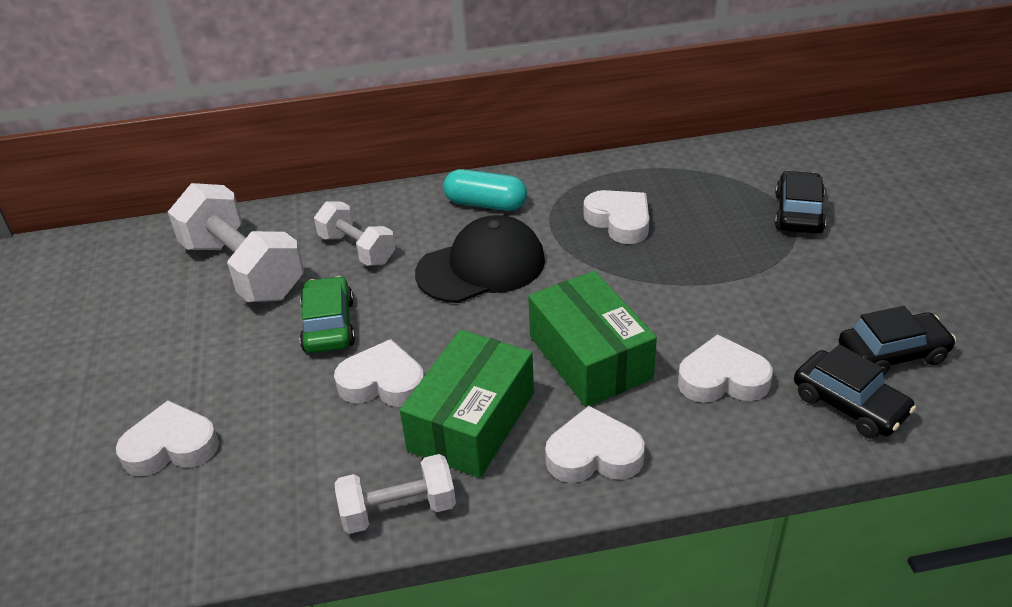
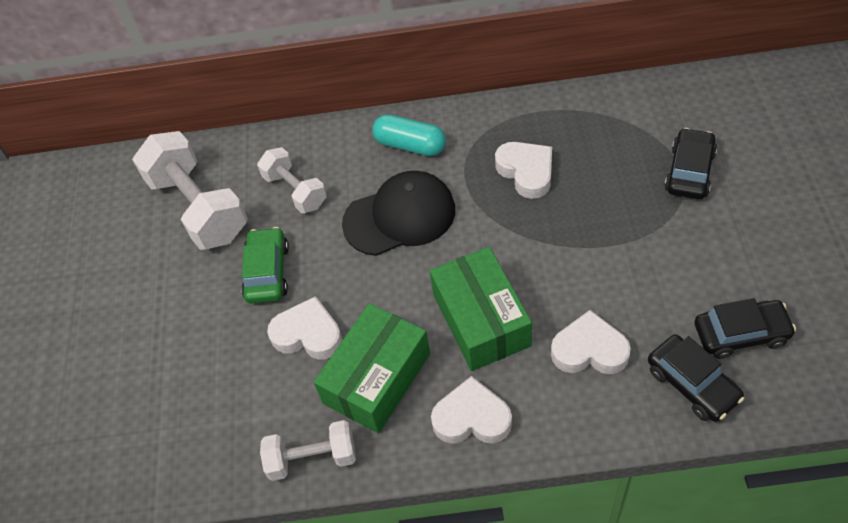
camera: 10 degrees right, 15 degrees up
(171, 446) = (139, 385): white heart -> none

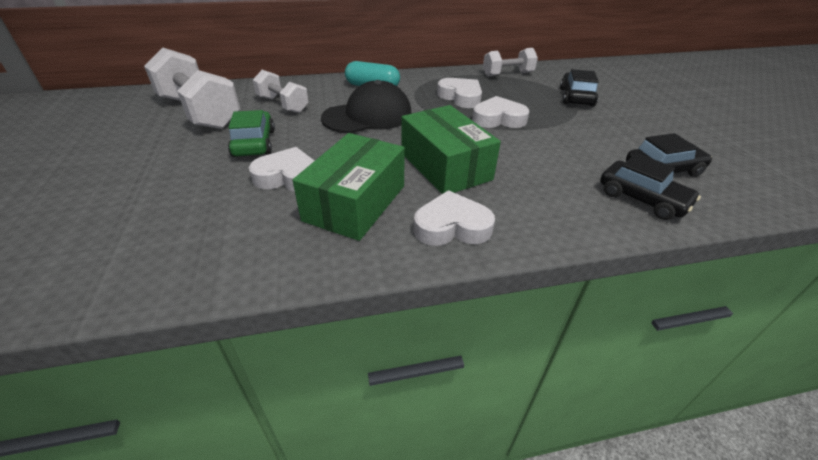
camera: 15 degrees left, 15 degrees down
(312, 458) = (287, 263): white dumbbell -> white dumbbell (507, 74)
(589, 350) = (544, 181): white heart -> white heart (498, 119)

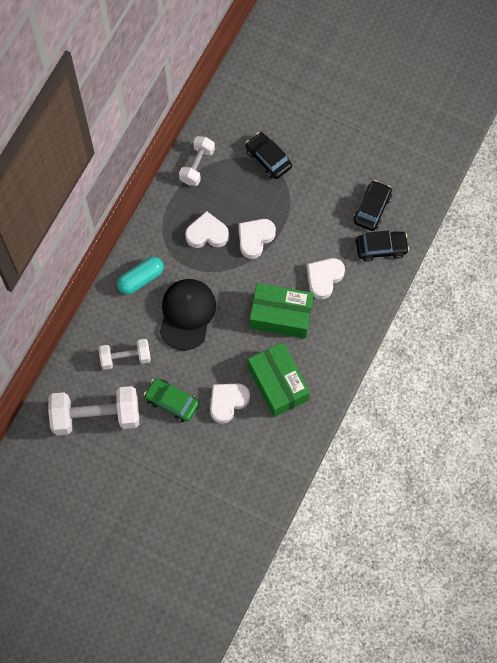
camera: 50 degrees left, 30 degrees up
(452, 226) = (330, 353): white heart -> white heart (324, 278)

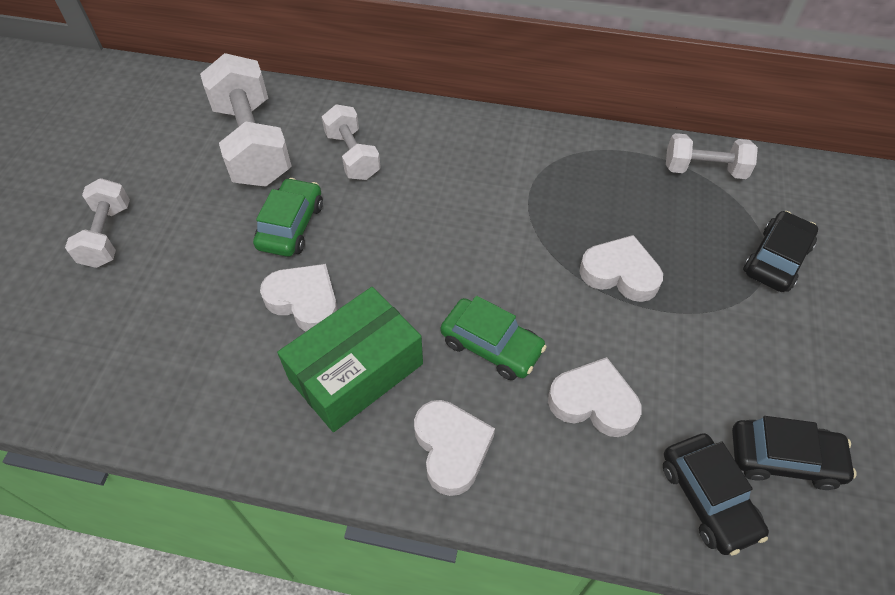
camera: 75 degrees right, 15 degrees down
(141, 279) = (485, 146): turquoise capsule -> none
(149, 507) = (107, 235): none -> white dumbbell
(187, 314) = (447, 212): black cap -> none
(207, 234) = (596, 207): white heart -> white heart (451, 448)
(281, 315) = (491, 345): green box -> green car

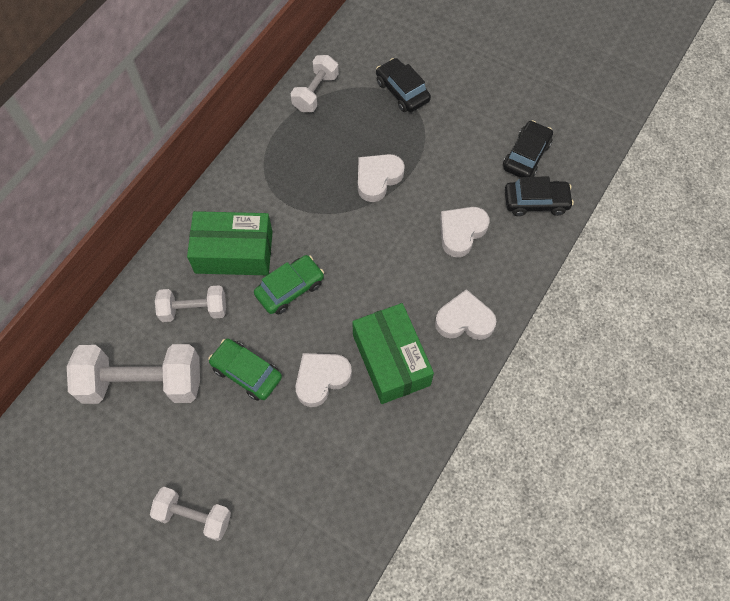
camera: 70 degrees left, 10 degrees up
(440, 165) = (234, 252): none -> green box
(491, 345) = (402, 273): green car -> green car (290, 288)

